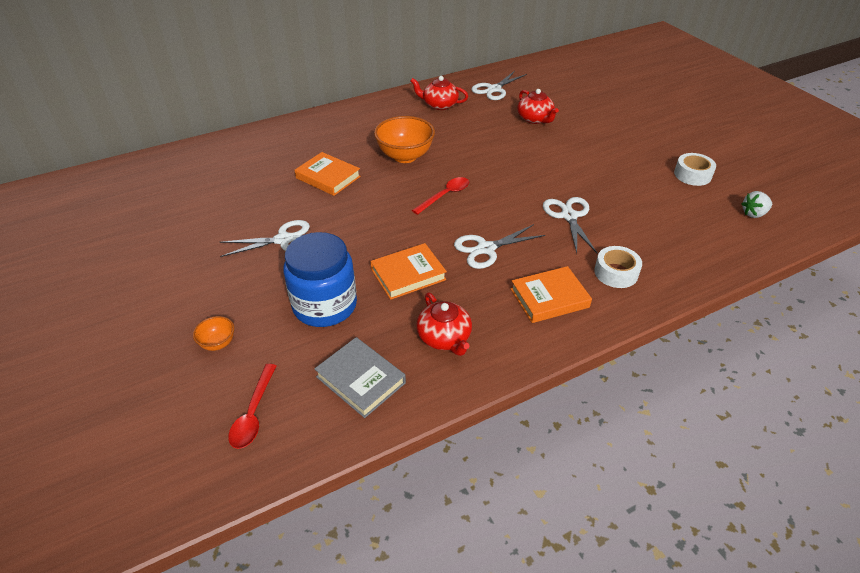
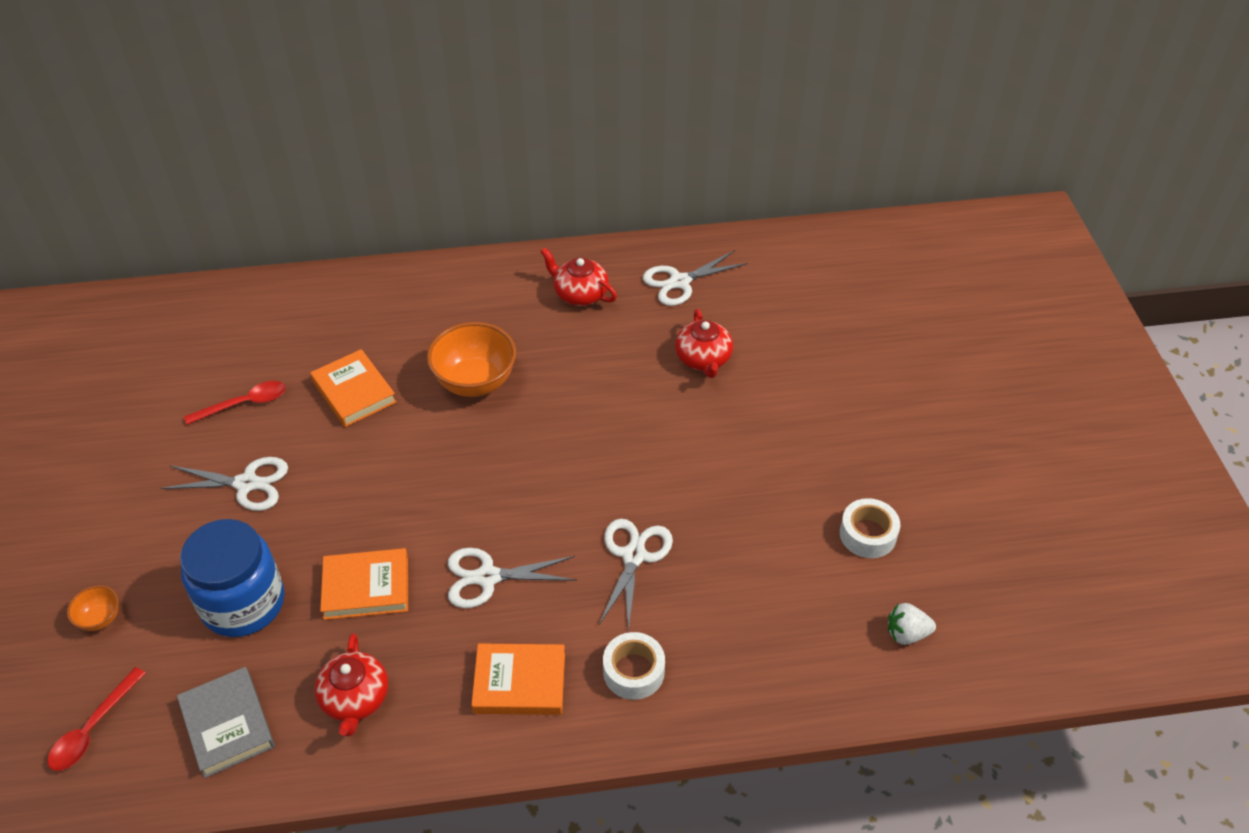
camera: 20 degrees right, 5 degrees up
(445, 195) = (488, 469): red spoon -> red spoon (244, 404)

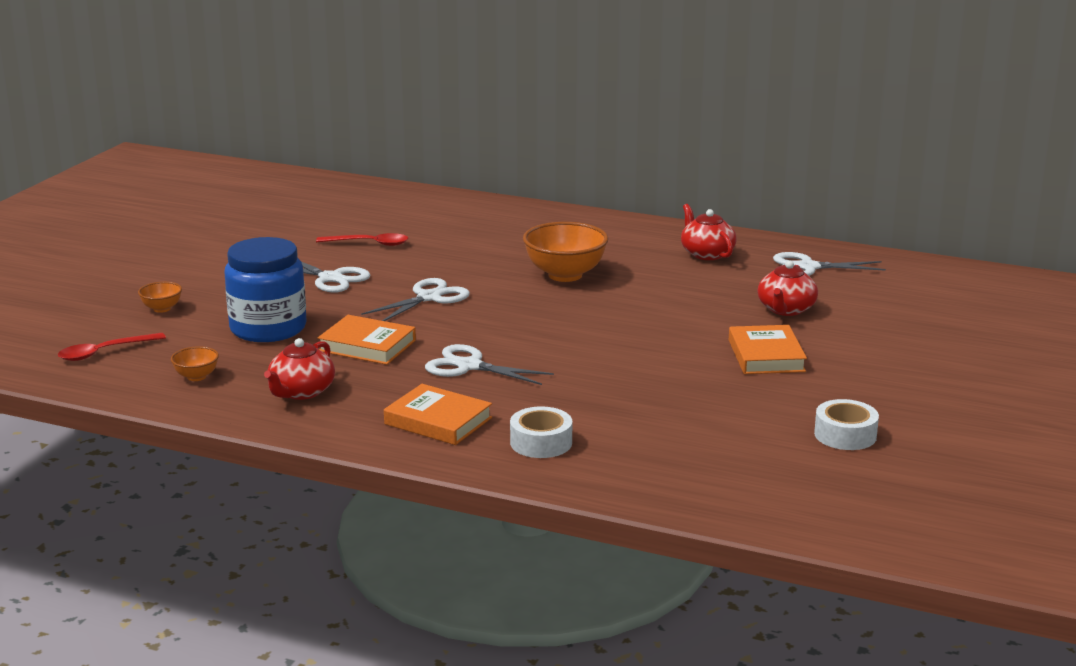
camera: 30 degrees right, 25 degrees down
(227, 725) = (196, 377): grey book -> orange bowl
(354, 392) = (460, 257): orange book -> orange book (766, 356)
(634, 556) = (606, 388): white scissors -> white scissors (429, 298)
(906, 633) = (824, 495): white strawberry -> none

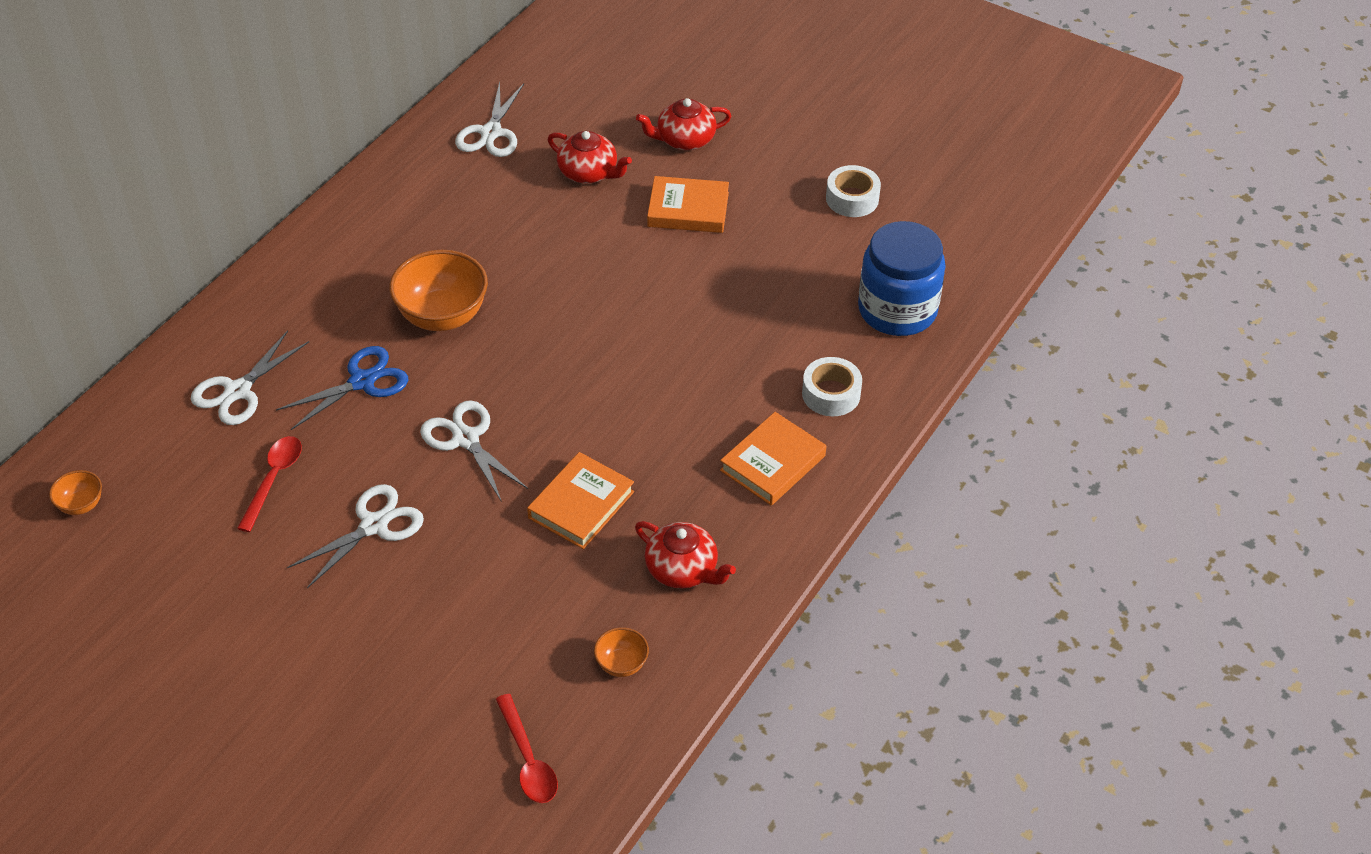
camera: 80 degrees left, 25 degrees up
(162, 309) = (411, 702): orange bowl -> orange bowl (81, 505)
(268, 328) = (506, 593): blue jar -> blue jar (897, 310)
(469, 366) = (655, 425): white scissors -> white scissors (238, 391)
(479, 257) = (362, 382): none -> blue scissors
(706, 254) = (426, 196): red teapot -> red teapot (684, 139)

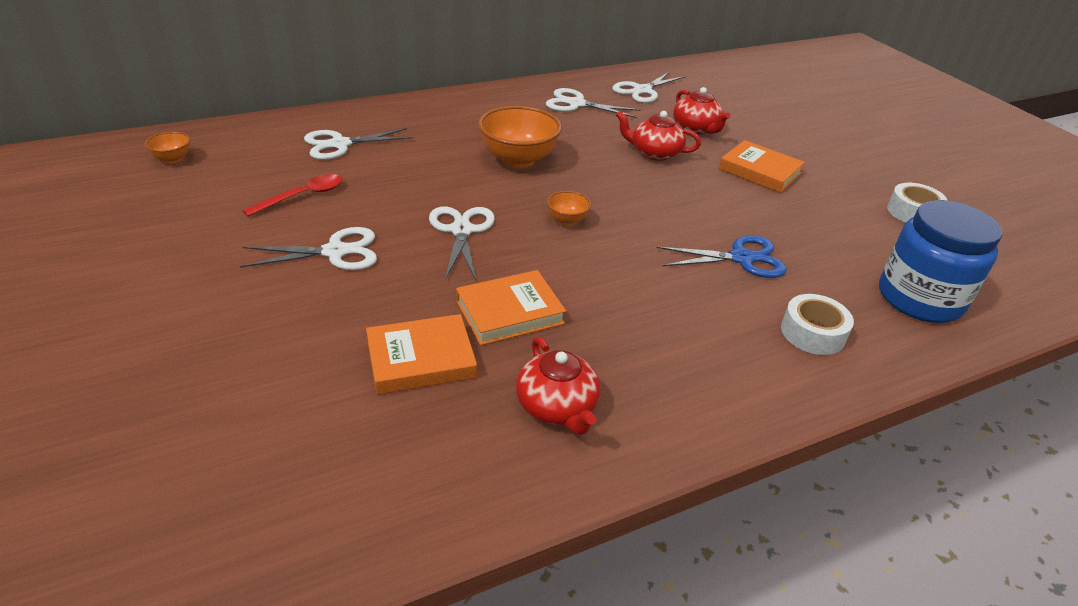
camera: 30 degrees right, 10 degrees down
(362, 382) = (424, 171): blue scissors -> blue scissors (741, 258)
(436, 194) = (576, 104): none -> white scissors
(528, 759) = (247, 501): red spoon -> none
(621, 664) = (423, 461): orange bowl -> orange bowl (567, 220)
(684, 139) = (785, 136): red teapot -> red teapot (654, 153)
(773, 463) = (716, 361): orange book -> orange book (421, 359)

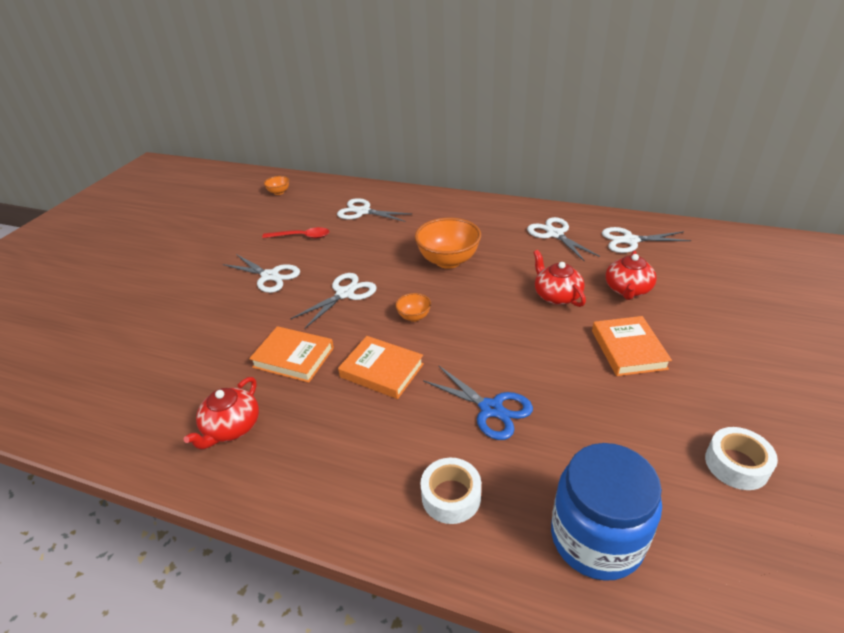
camera: 50 degrees right, 0 degrees up
(421, 359) = (218, 358): orange book -> orange book (382, 370)

